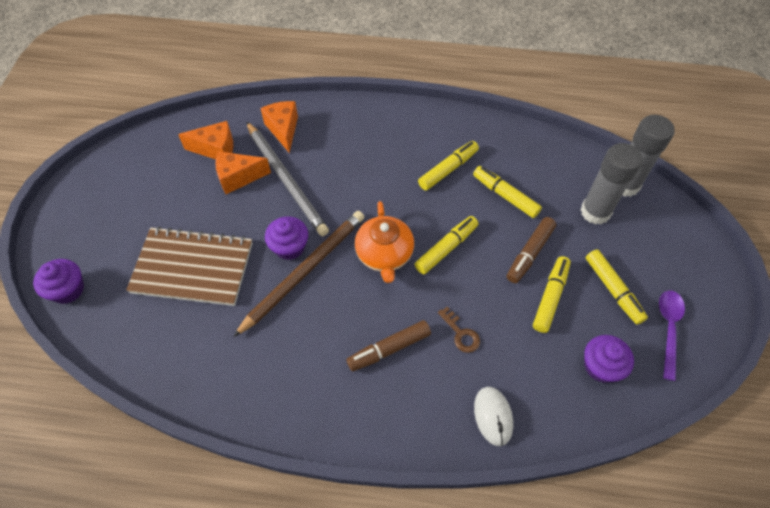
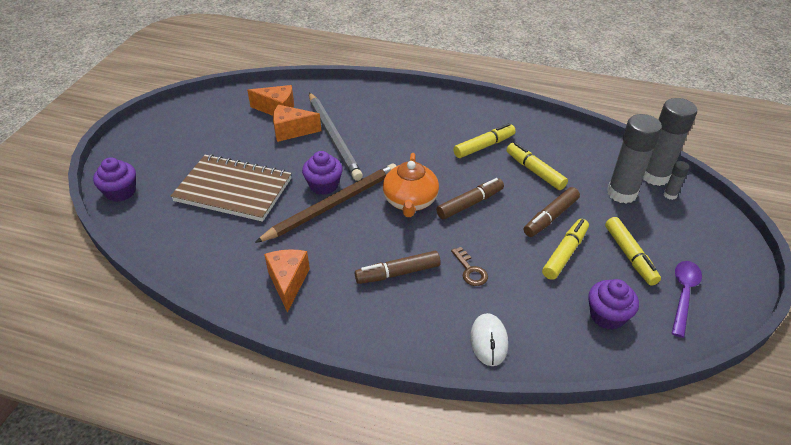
camera: 10 degrees right, 15 degrees down
(283, 130) = (340, 102): orange cheese -> orange cheese (288, 282)
(446, 248) = (470, 204): yellow marker -> brown marker
(642, 207) = (670, 195): none -> grey glue stick

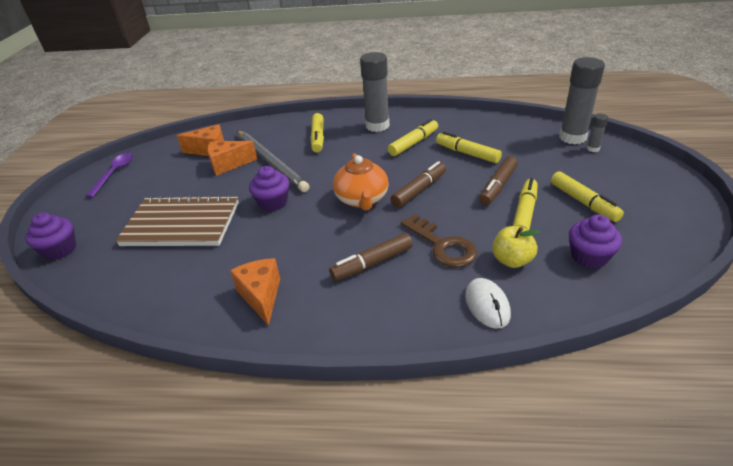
camera: 10 degrees left, 5 degrees down
(333, 204) = (287, 217): brown pencil -> none
(388, 118) = (318, 138): none -> yellow marker
(470, 270) = (442, 245): brown key -> brown key, size x1.70
(530, 302) = (512, 260): none -> yellow apple
(621, 193) = (551, 155): grey glue stick -> grey glue stick (377, 126)
(683, 294) = (647, 223): purple spoon -> purple spoon (114, 173)

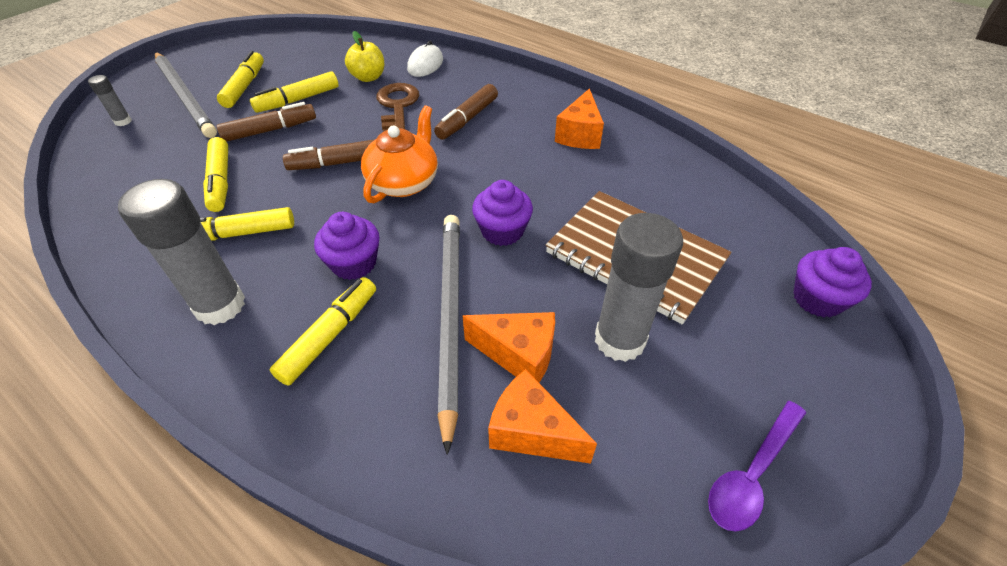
camera: 150 degrees left, 10 degrees up
(372, 263) = (467, 119): brown marker -> brown marker turned 120 degrees clockwise
(572, 137) = (102, 142): grey glue stick -> grey glue stick (619, 340)
(589, 256) = (320, 59): purple cupcake -> purple cupcake (354, 263)
(601, 176) = (185, 96): none -> grey pencil

